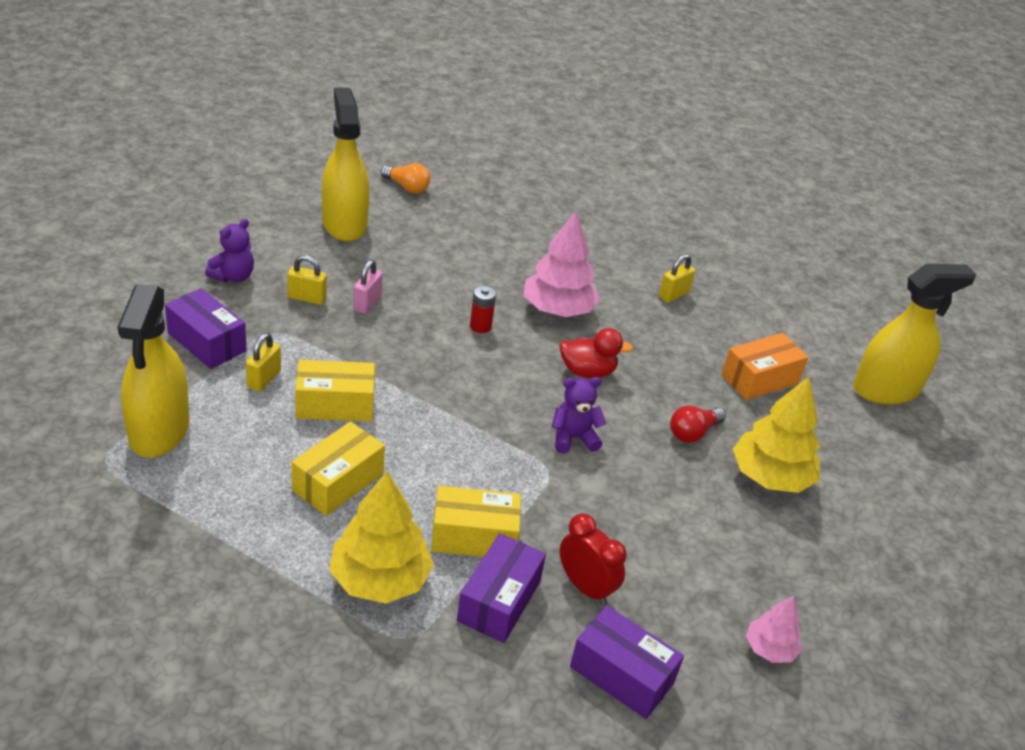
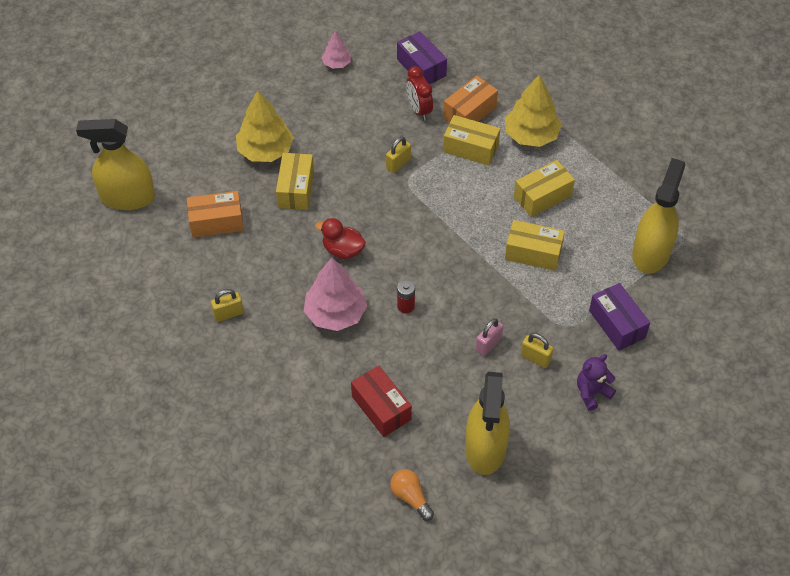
camera: 155 degrees left, 15 degrees up
(264, 379) = (579, 283): yellow padlock -> yellow padlock (398, 164)
(465, 241) = (381, 408): none -> red box
(499, 601) = (469, 112): purple box -> orange box
(573, 438) = (380, 200): purple teddy bear -> none
(693, 433) = (296, 189): red light bulb -> yellow box

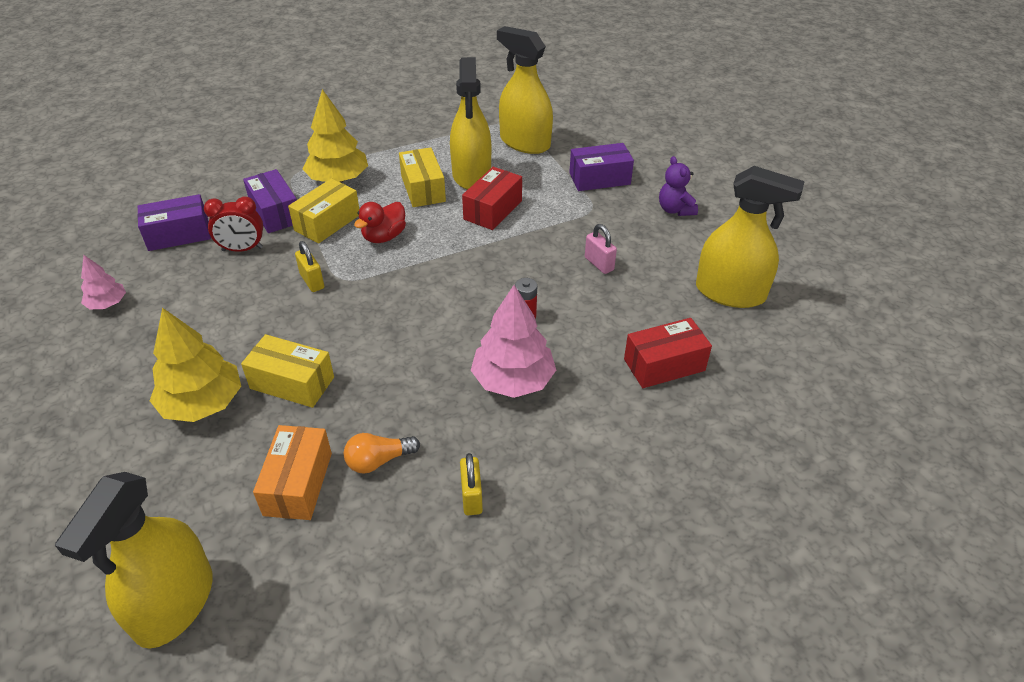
camera: 75 degrees left, 10 degrees down
(343, 250) = (417, 355): red duck -> red duck (384, 237)
(410, 497) = (789, 363): orange light bulb -> orange light bulb (378, 461)
(469, 112) = (275, 213): orange box -> purple box
(533, 253) = (492, 210): yellow box -> red box
(535, 358) = (625, 236): yellow padlock -> none
(579, 225) = (471, 175): none -> yellow spray bottle

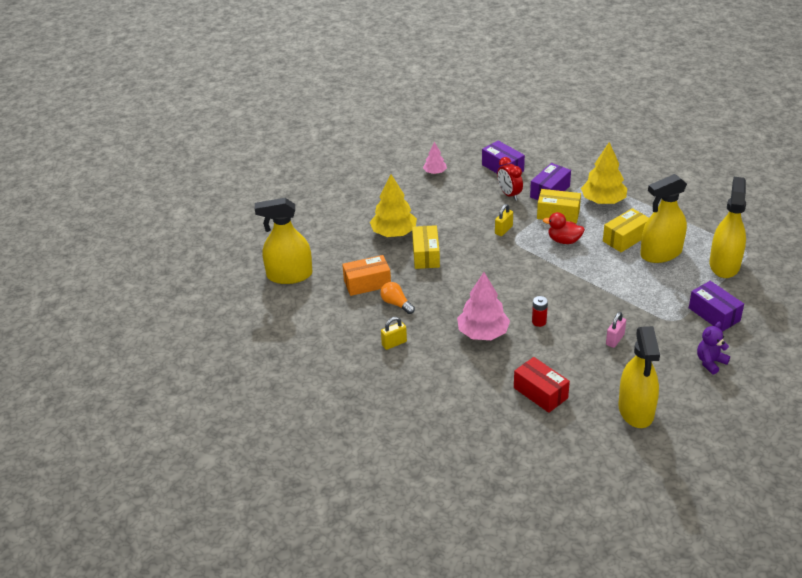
camera: 70 degrees right, 5 degrees down
(492, 210) = (630, 275): red box -> none

